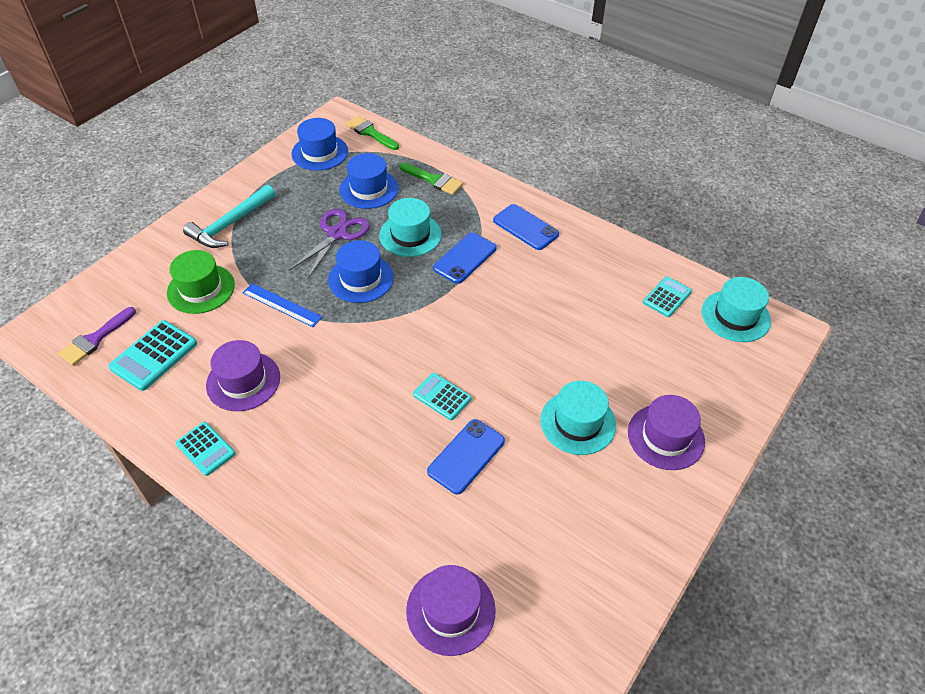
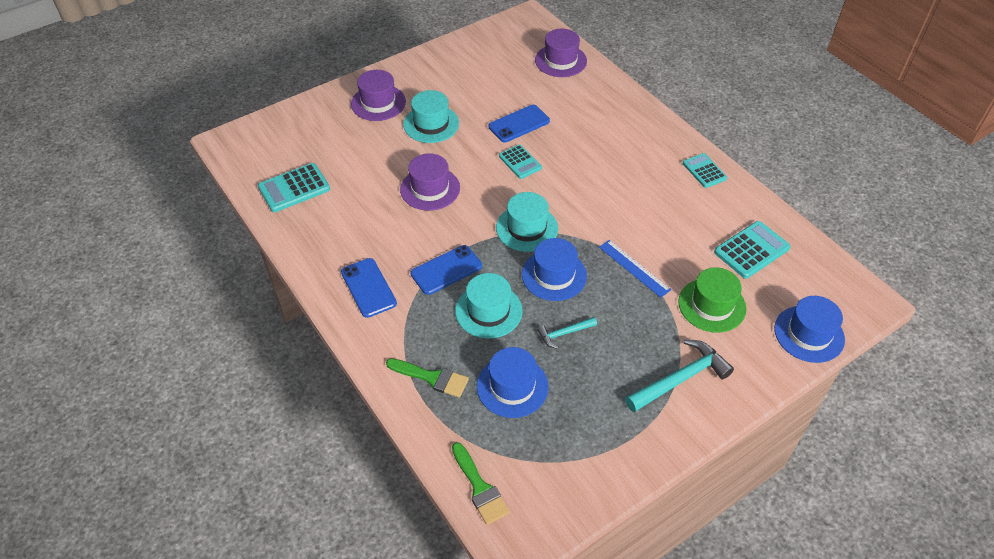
camera: 160 degrees left, 0 degrees up
(95, 339) = (808, 279): purple brush -> none
(243, 381) = (674, 210): purple hat -> purple hat (430, 189)
(320, 152) = (557, 468): blue hat -> blue hat (809, 334)
(337, 233) = (564, 333): purple scissors -> turquoise hammer
(434, 180) = (432, 378): green brush -> green brush turned 150 degrees clockwise
(667, 297) = (294, 188): turquoise calculator -> turquoise calculator, size x1.51
(735, 316) = (254, 161): turquoise hat -> turquoise hat (527, 228)

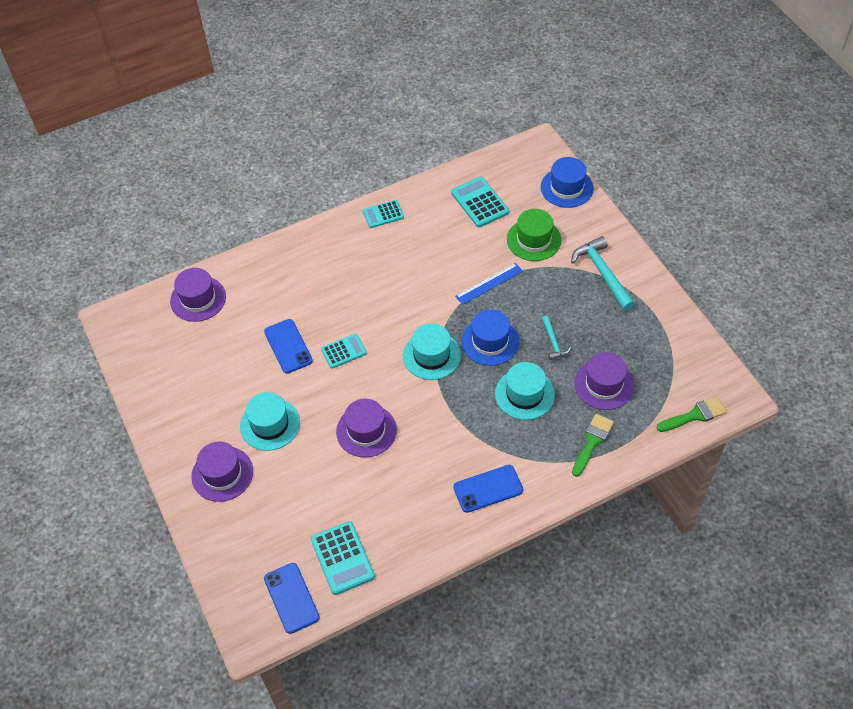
camera: 80 degrees left, 5 degrees up
(446, 270) = (474, 423): blue phone -> blue phone (291, 598)
(512, 386) = (604, 384): blue hat -> purple hat

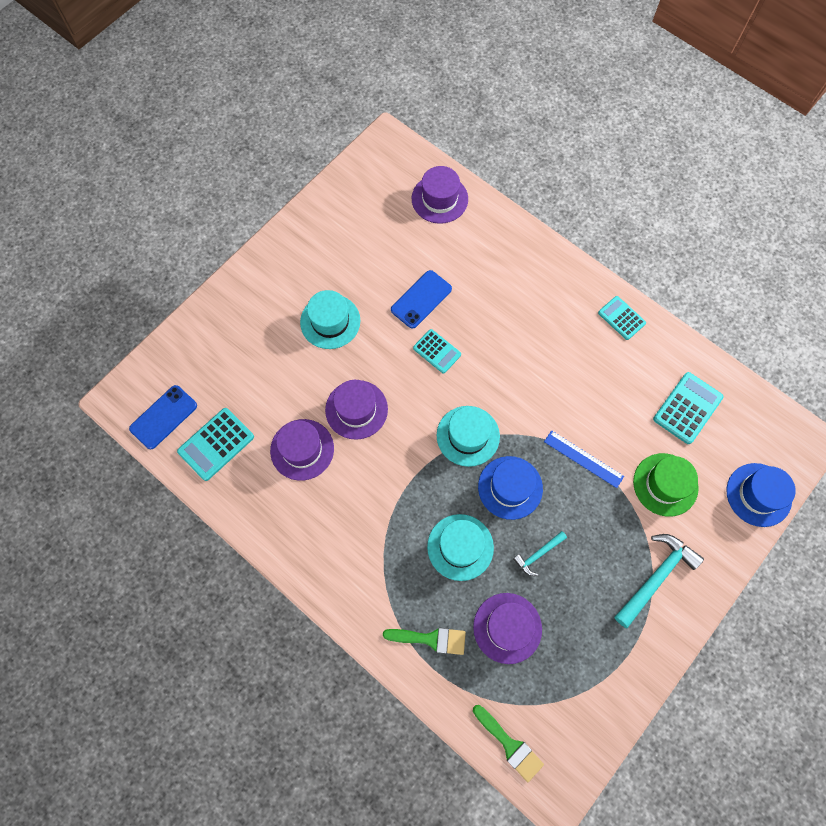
camera: 65 degrees right, 15 degrees up
(222, 474) = (264, 305): purple hat -> purple hat (302, 449)
(488, 489) = (335, 550): blue phone -> none

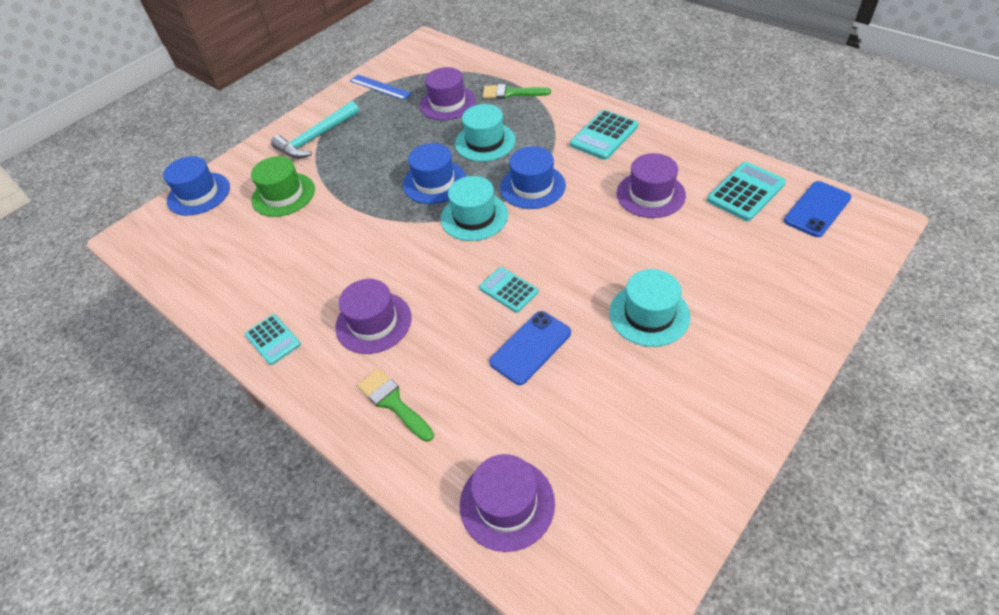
camera: 175 degrees left, 20 degrees down
(356, 409) = (598, 230): purple hat -> purple hat (373, 322)
(412, 471) = (532, 186): none -> blue hat
(510, 745) = (452, 55): green brush -> green brush (393, 402)
(538, 554) = (415, 143): turquoise hammer -> none
(583, 459) = (357, 207): blue ruler -> blue ruler (380, 87)
(687, 408) = (234, 254): turquoise calculator -> turquoise calculator (604, 135)

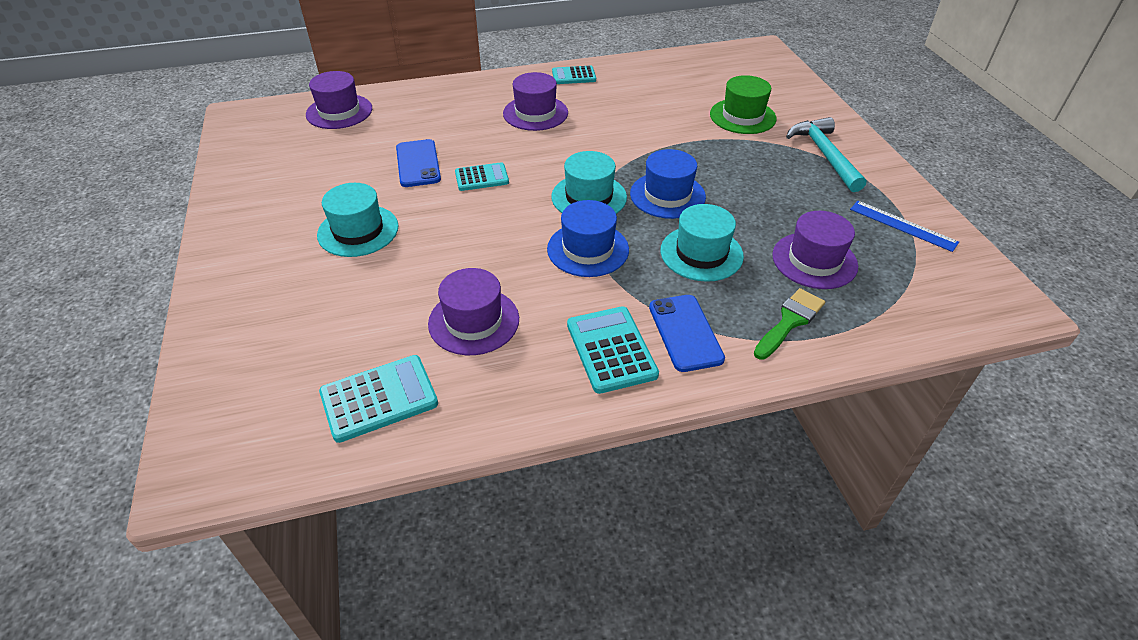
camera: 120 degrees right, 5 degrees down
(199, 194) = (789, 82): blue hat -> none
(380, 87) = (903, 225): blue ruler -> blue ruler turned 60 degrees clockwise
(393, 402) = (459, 100): green brush -> none
(745, 192) = (379, 398): turquoise calculator -> turquoise calculator turned 105 degrees counterclockwise
(817, 209) = (278, 437): blue phone -> blue phone (685, 333)

